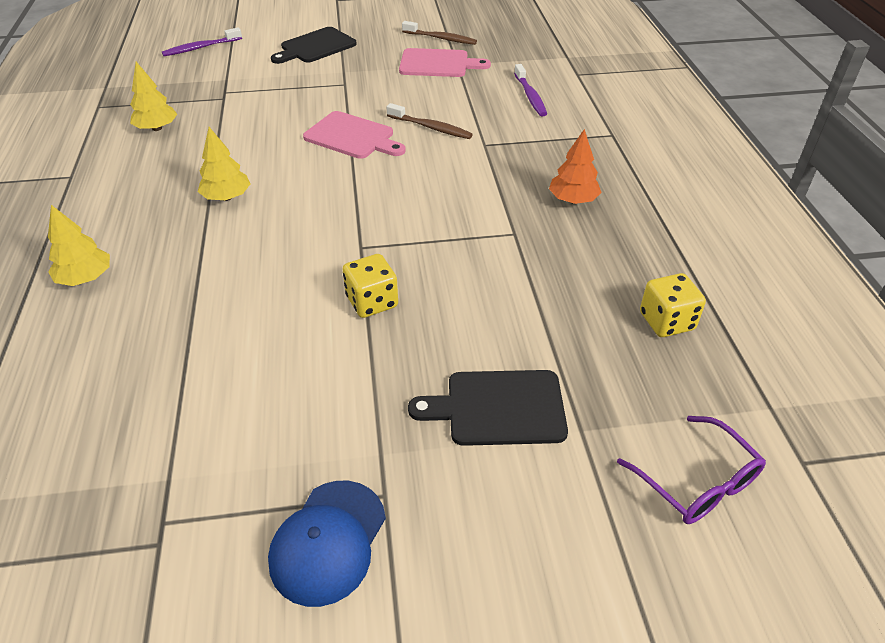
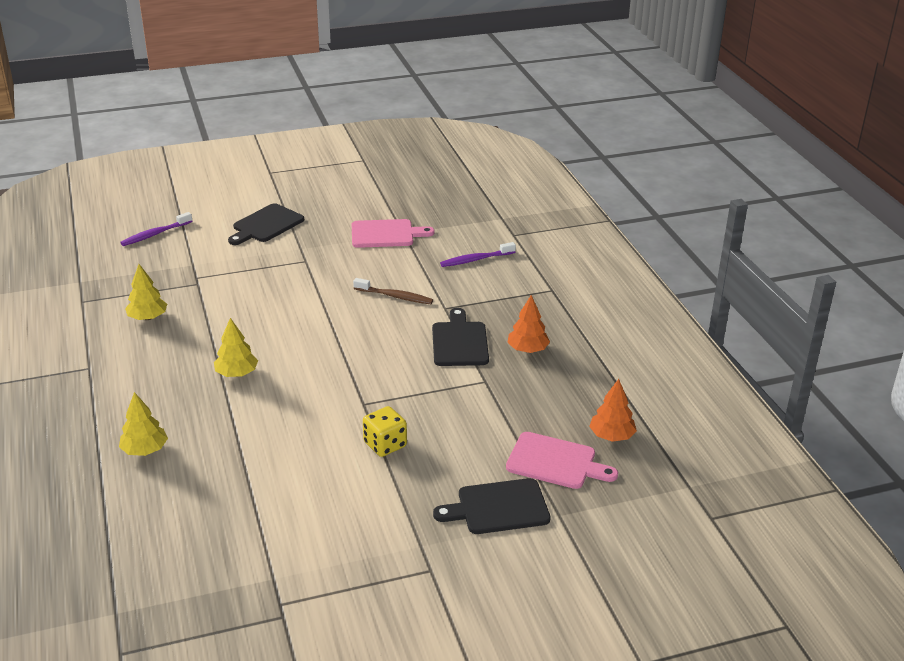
camera: 10 degrees left, 10 degrees down
(328, 541) = (400, 601): blue cap -> none
(352, 137) = (328, 310): pink cutting board -> pink cutting board (555, 462)
(441, 38) = (382, 208): brown toothbrush -> none
(493, 184) = (459, 342): none -> black cutting board
(530, 96) = (476, 260): purple toothbrush -> purple toothbrush turned 90 degrees clockwise
(666, 321) = (611, 436): yellow dice -> orange tree
(696, 481) = (641, 537): purple glasses -> none

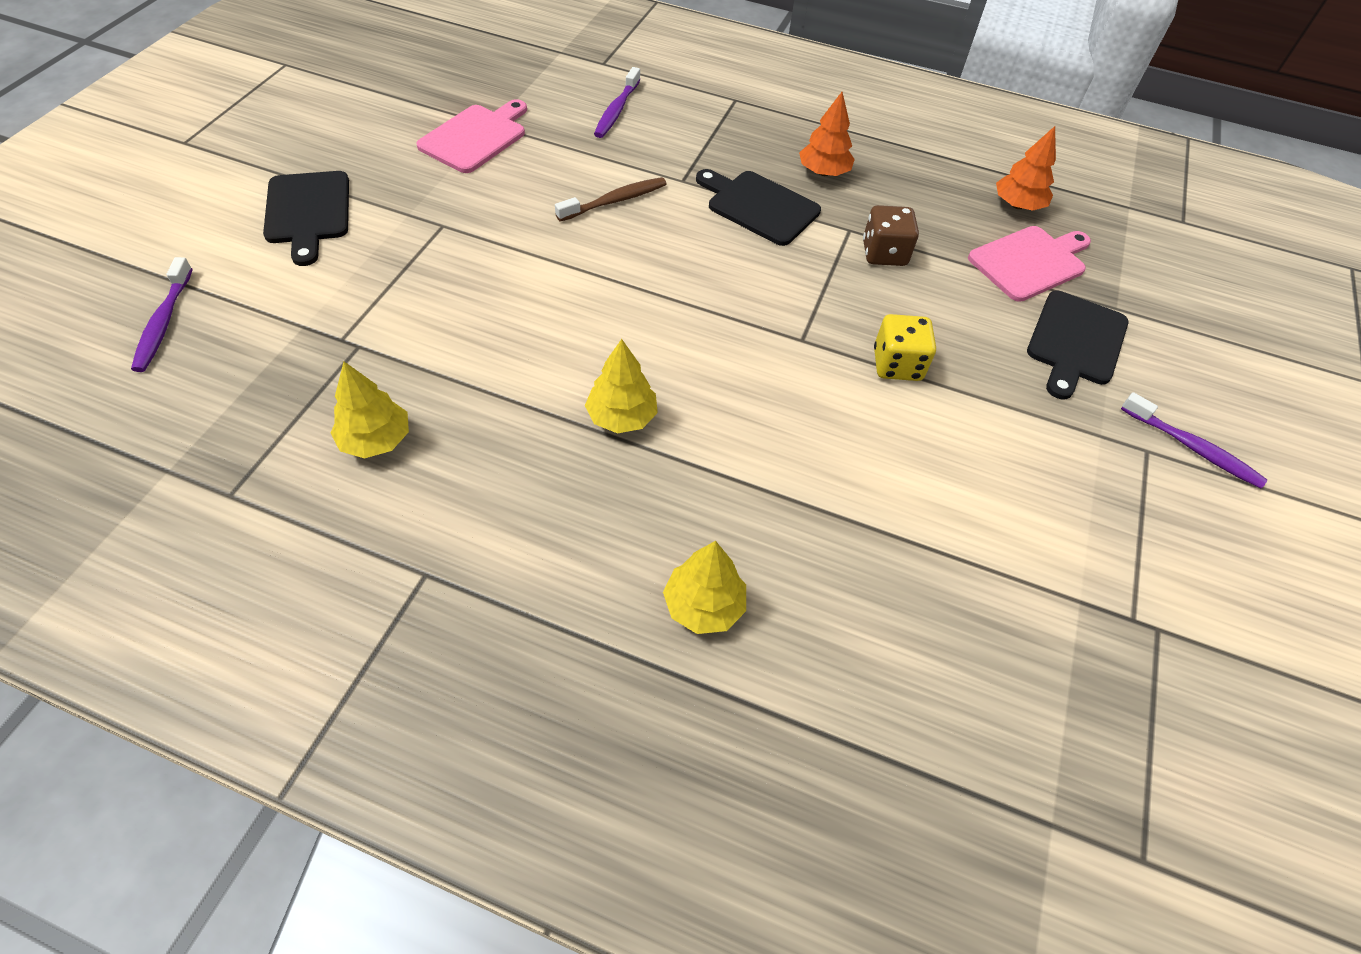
camera: 55 degrees left, 20 degrees up
(456, 590) = (1192, 448): none -> purple toothbrush
(480, 402) = (884, 253): none -> brown dice

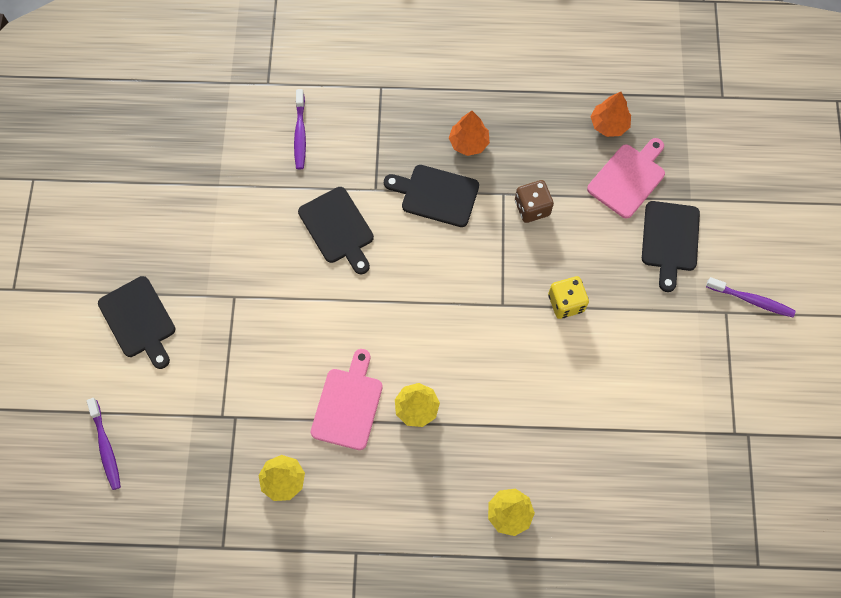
camera: 15 degrees left, 15 degrees up
(475, 137) = (213, 203): pink cutting board -> pink cutting board (348, 404)
(615, 201) = (338, 228): brown toothbrush -> black cutting board

